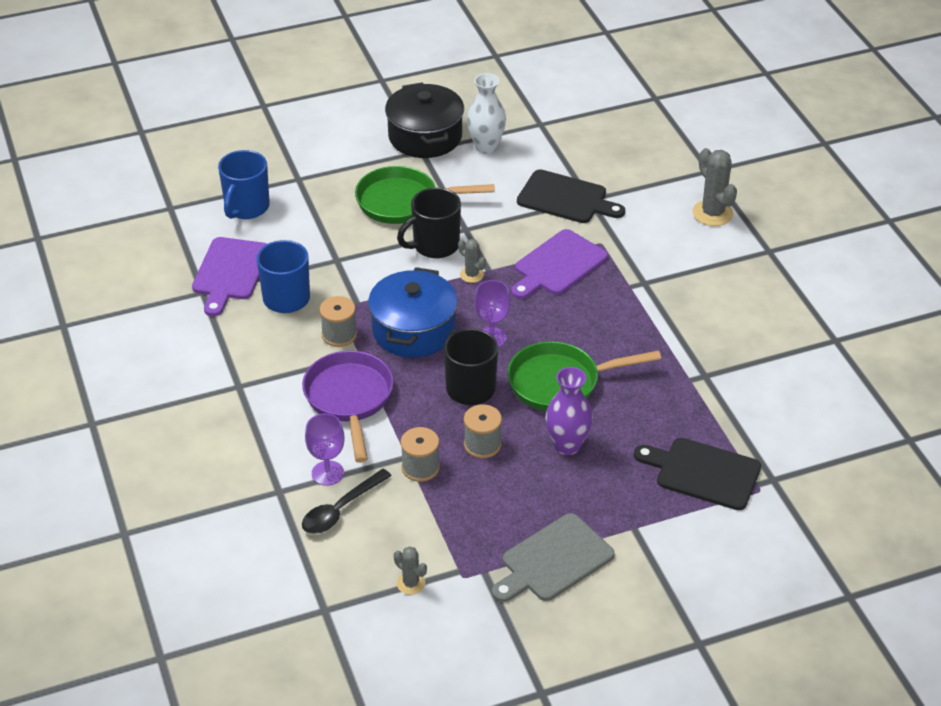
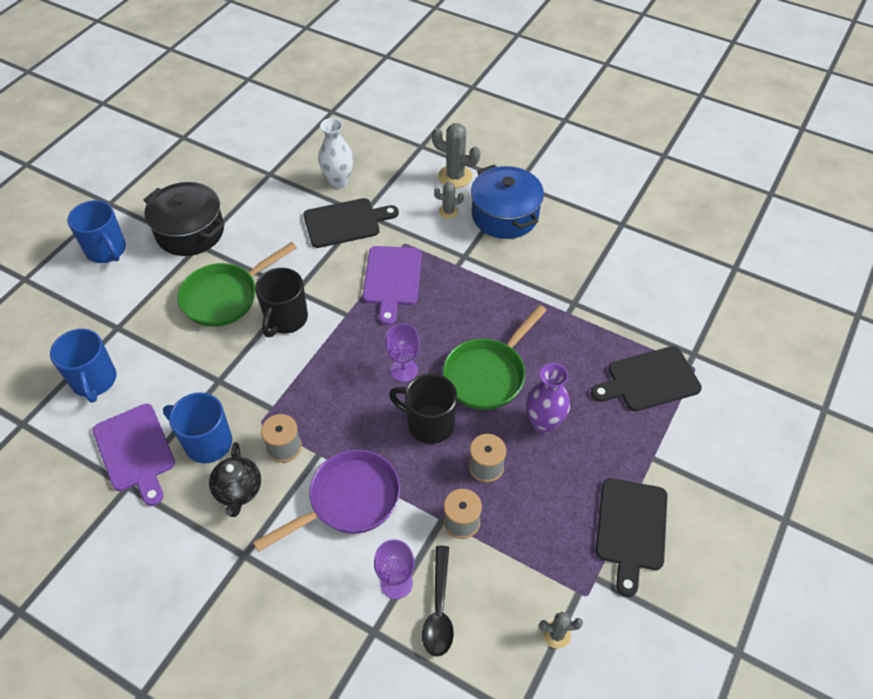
camera: 40 degrees left, 10 degrees up
(276, 343) = (238, 490): none -> black teapot
(345, 116) = (107, 250): none -> blue mug
(349, 399) = (348, 500): purple pan -> purple pan turned 105 degrees clockwise
(413, 330) = (339, 403): blue pot -> blue pot (505, 215)
(471, 275) = (338, 326): grey cactus -> grey cactus (448, 211)
(486, 147) = (246, 214): white vase -> white vase (338, 181)
(553, 560) = (631, 528): grey cutting board -> black cutting board

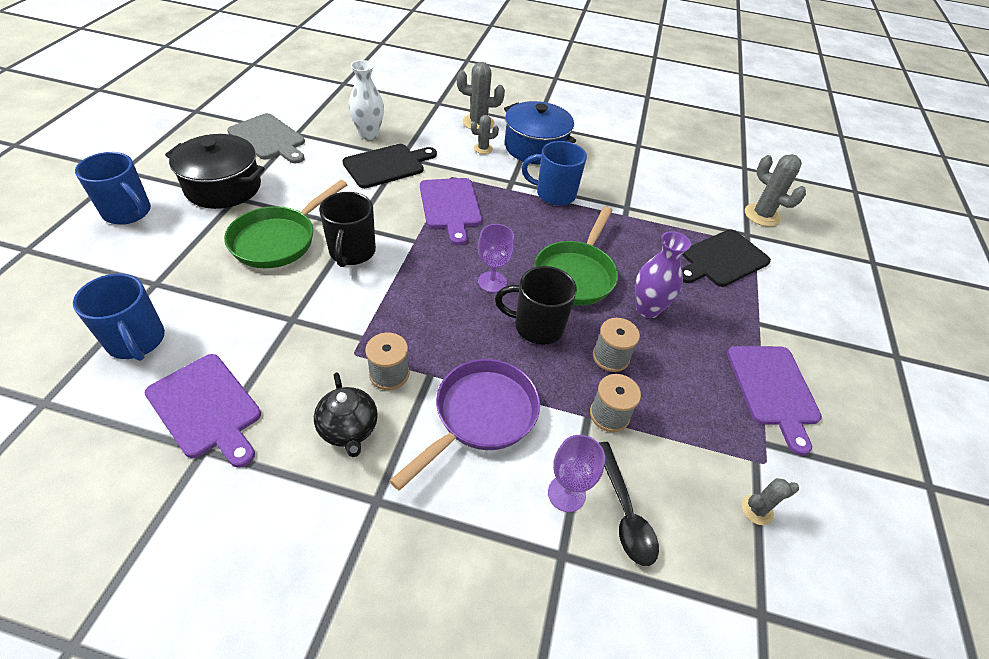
camera: 20 degrees left, 5 degrees down
(207, 443) = (296, 384): blue mug -> blue mug (554, 194)
(242, 178) = (269, 138): none -> grey cutting board
(631, 528) = (773, 389): black cutting board -> purple cutting board
(723, 332) = (762, 215): none -> grey cactus

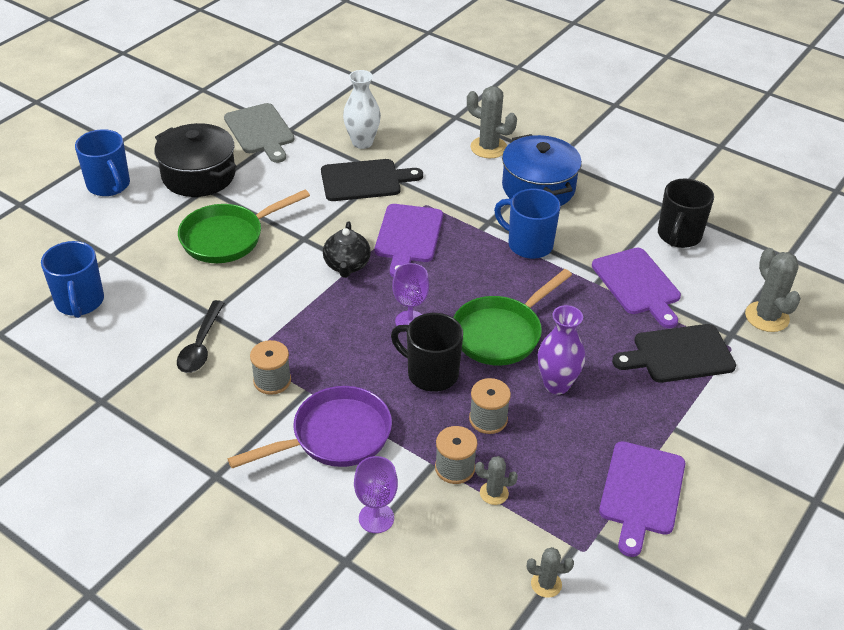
camera: 25 degrees right, 5 degrees down
(206, 408) = (114, 369): purple cutting board -> purple cutting board (638, 284)
(348, 429) = (218, 416): black teapot -> black teapot (347, 265)
(352, 252) = (289, 263): black mug -> black mug (678, 236)
(483, 149) = (477, 179): grey cactus -> grey cactus (494, 493)
(624, 512) = (419, 547): black spoon -> black spoon (201, 345)

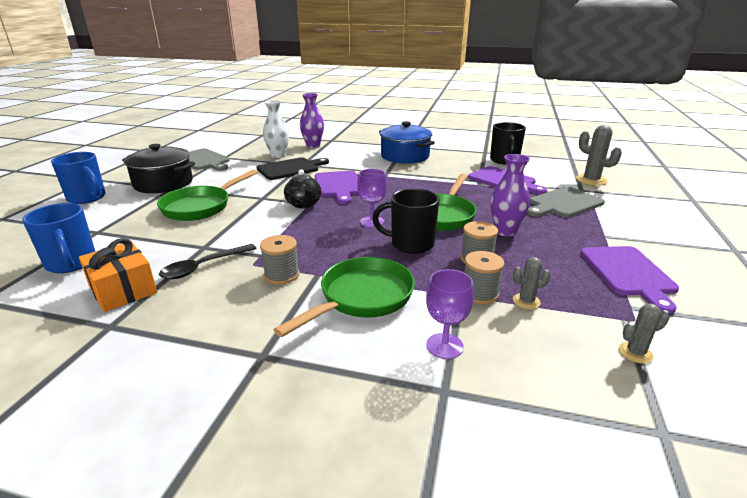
camera: 20 degrees left, 15 degrees down
(120, 356) = (123, 290): none -> orange gift
(201, 345) = (203, 267): black spoon -> black spoon turned 60 degrees clockwise
(334, 436) = (362, 298): purple pan -> green pan
(422, 127) = (313, 145): none -> purple vase
(488, 148) = (361, 147): grey cactus -> none
(528, 244) = (421, 177): blue mug -> none
(678, 354) = (563, 203): black cutting board -> grey cutting board

